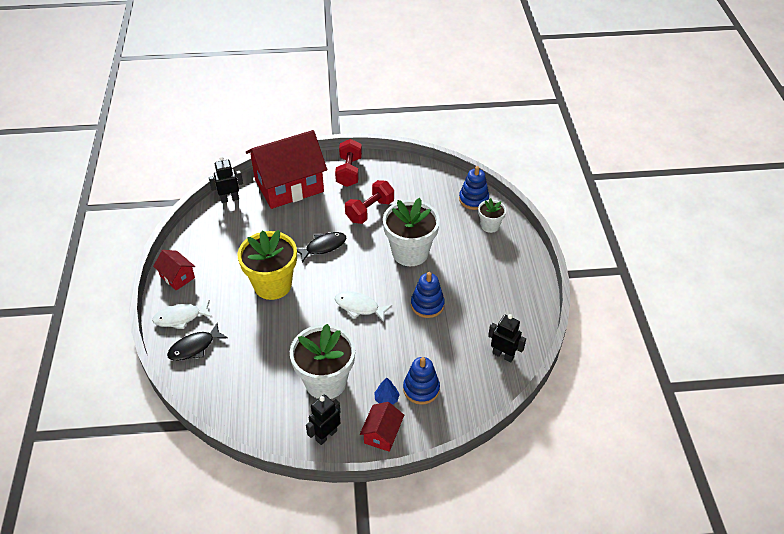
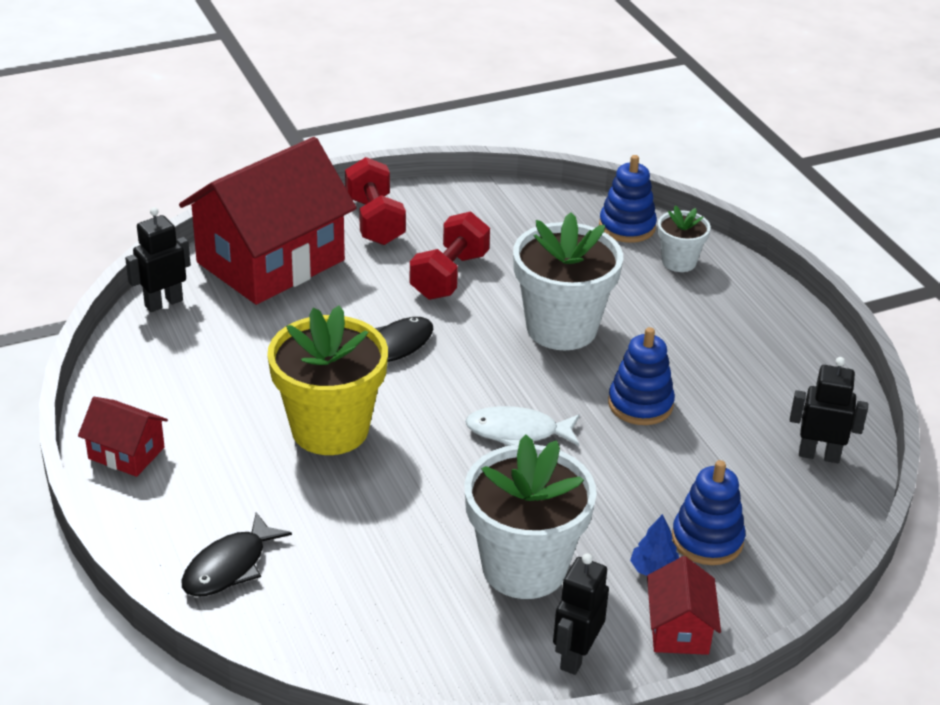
camera: 20 degrees left, 10 degrees down
(180, 318) = (172, 522): white fish -> none

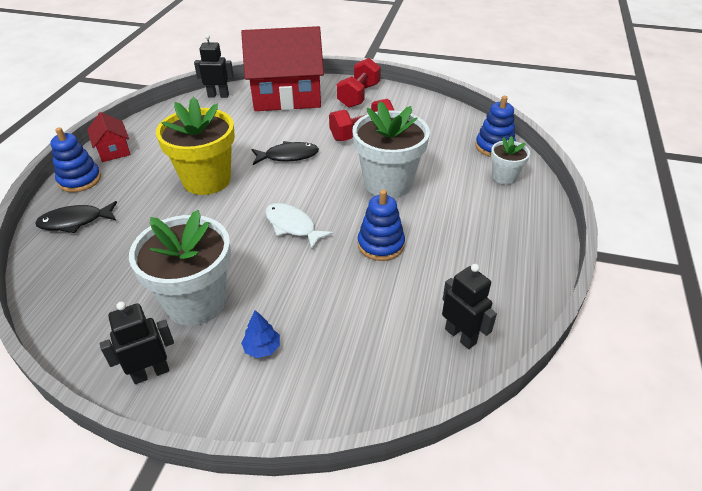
camera: 40 degrees right, 5 degrees up
(679, 629) = (227, 396): red house -> none
(707, 540) = (317, 349): blue stacking toy -> blue stacking toy (80, 180)

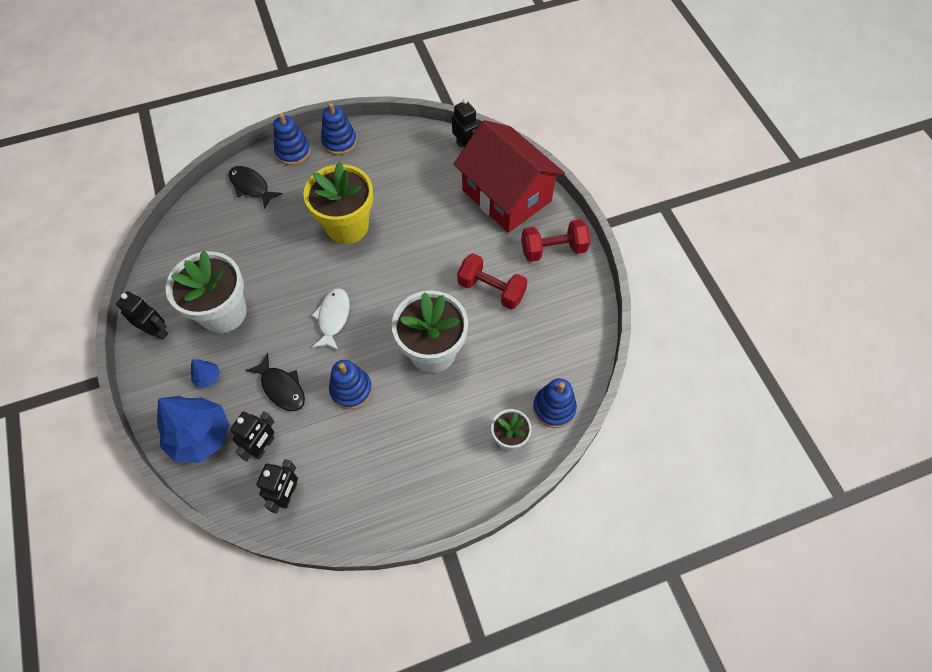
camera: 55 degrees right, 20 degrees up
(113, 150) = (339, 142): red house -> blue stacking toy
(288, 156) = (417, 257): black fish -> black fish (282, 388)
(330, 385) = (200, 436): none -> blue tree
(389, 333) = (264, 446): none -> black robot

